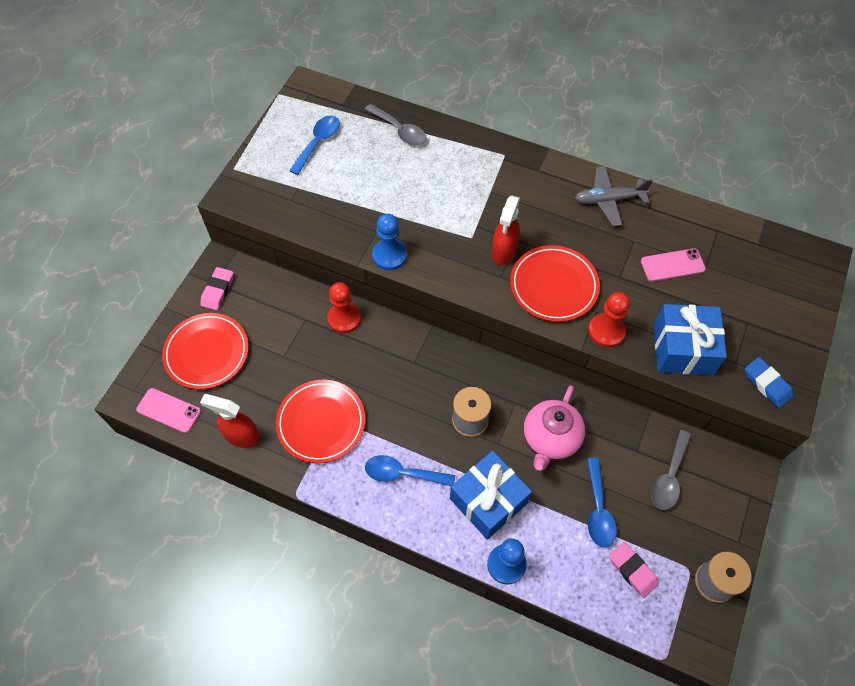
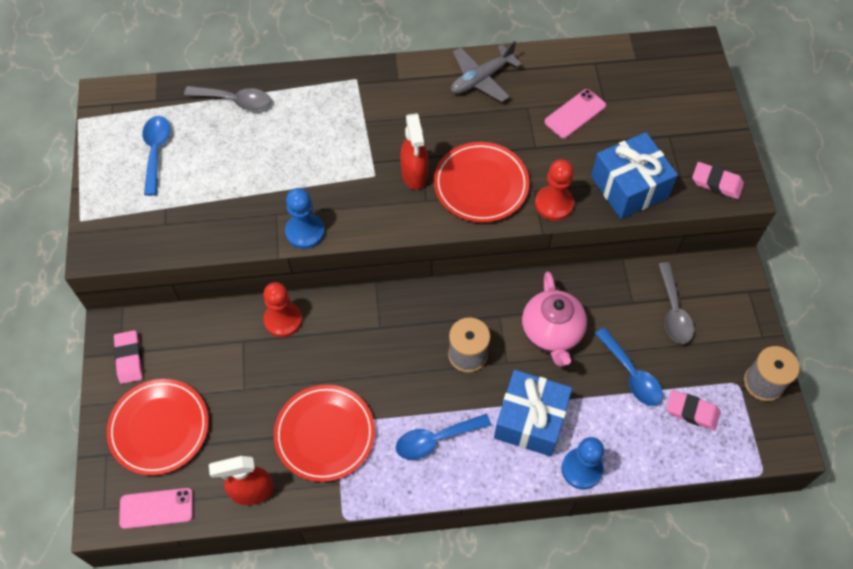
camera: 30 degrees left, 0 degrees up
(766, 384) = (716, 183): blue eraser -> pink eraser

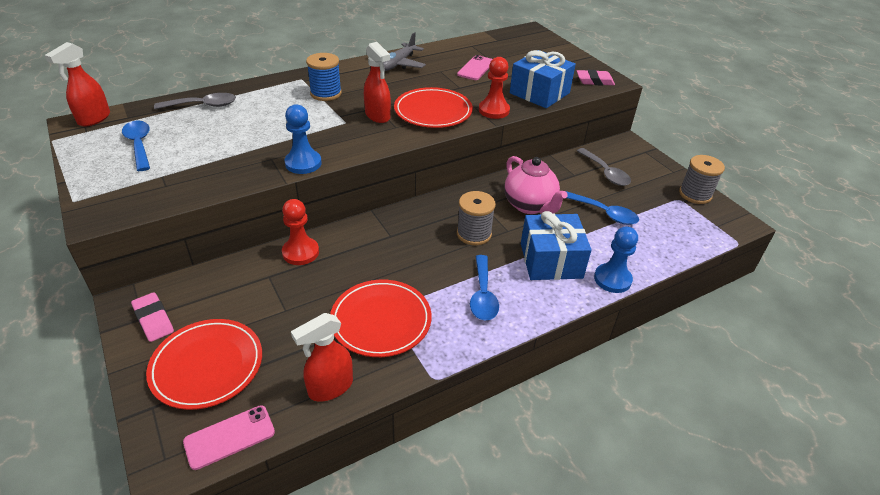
camera: 25 degrees left, 20 degrees down
(123, 94) = (94, 119): none -> red spray bottle
(373, 116) = (326, 93): none -> blue spool
(436, 439) = (483, 295): blue spoon -> blue spoon turned 45 degrees counterclockwise
(692, 412) = (662, 222): pink eraser -> none

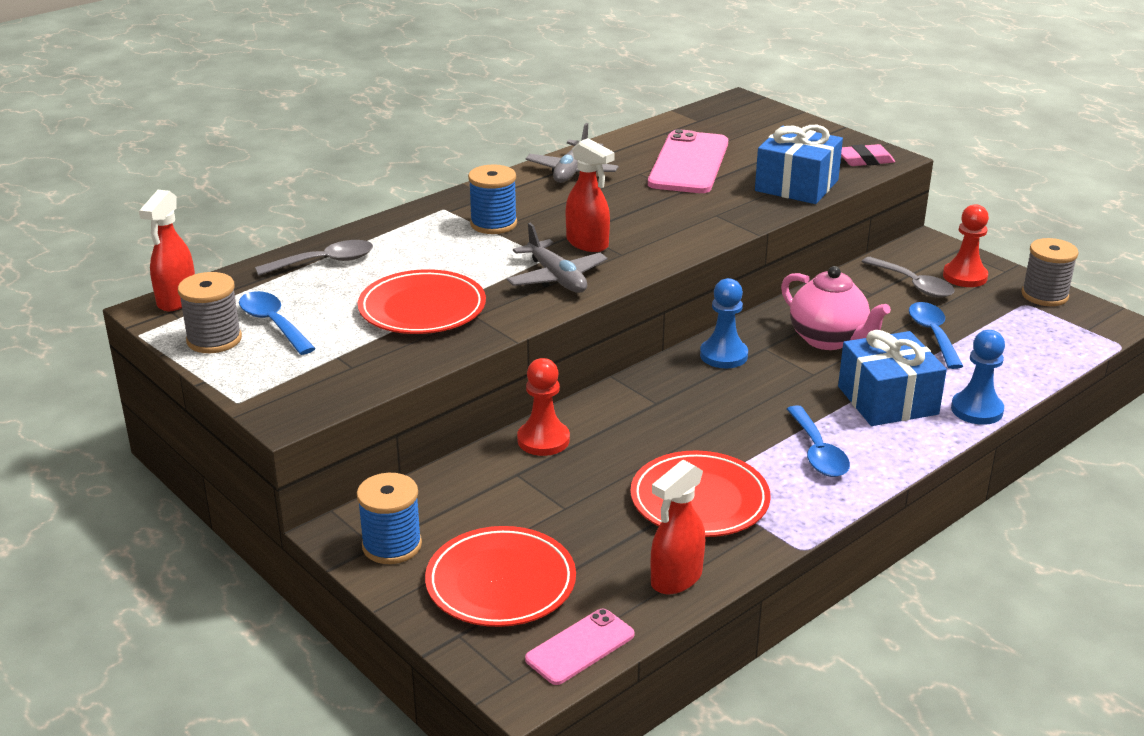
camera: 10 degrees left, 10 degrees down
(153, 320) = (392, 545): pink eraser -> blue spool
(303, 163) = (523, 315): blue pawn -> blue pawn (723, 355)
(342, 138) = (556, 278): none -> grey plane
(433, 111) = (661, 228): red plate -> red plate (422, 308)
(474, 234) = (769, 384): grey spool -> grey spool (214, 340)
(476, 68) = (689, 163): pink phone -> pink phone, size x1.82
(494, 110) = (745, 216): red pawn -> red pawn (965, 276)
(604, 213) = (933, 335): blue spoon -> blue spoon turned 120 degrees counterclockwise

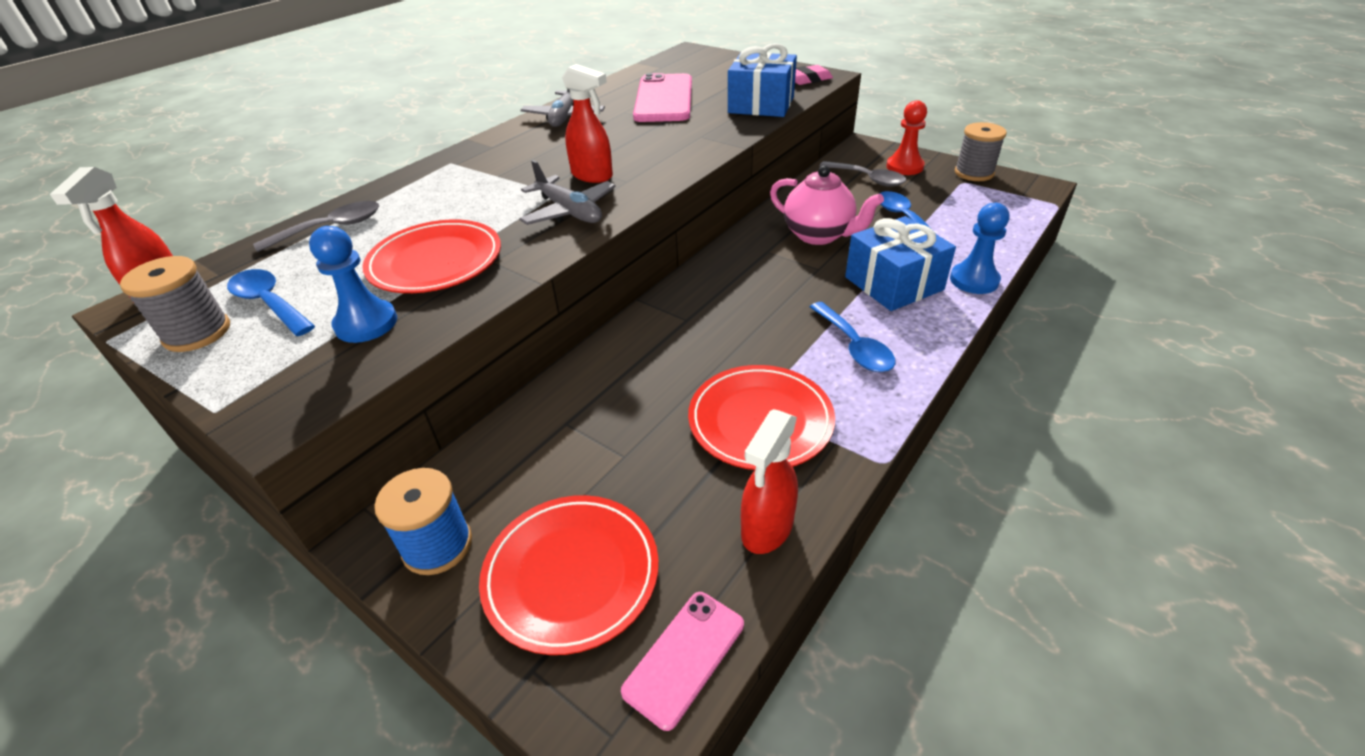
camera: 10 degrees left, 10 degrees up
(493, 224) = (499, 170): blue spool -> none
(543, 440) = (586, 378): red pawn -> none
(723, 355) = (734, 263): blue pawn -> blue pawn (366, 323)

